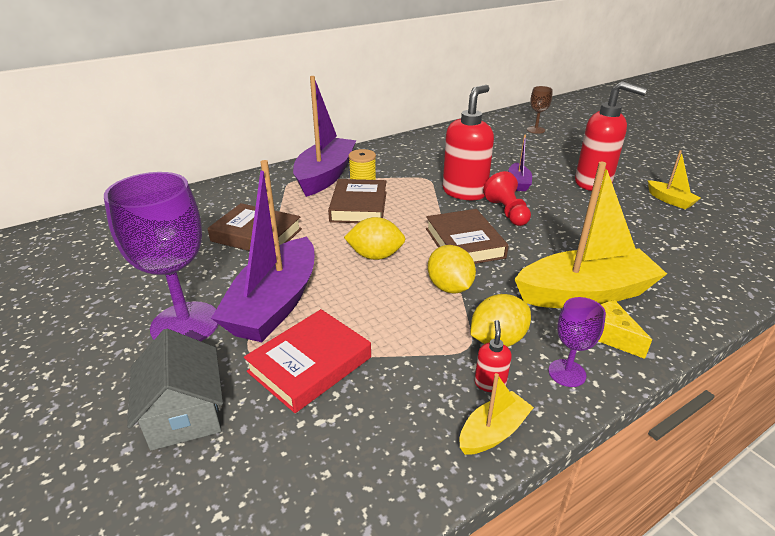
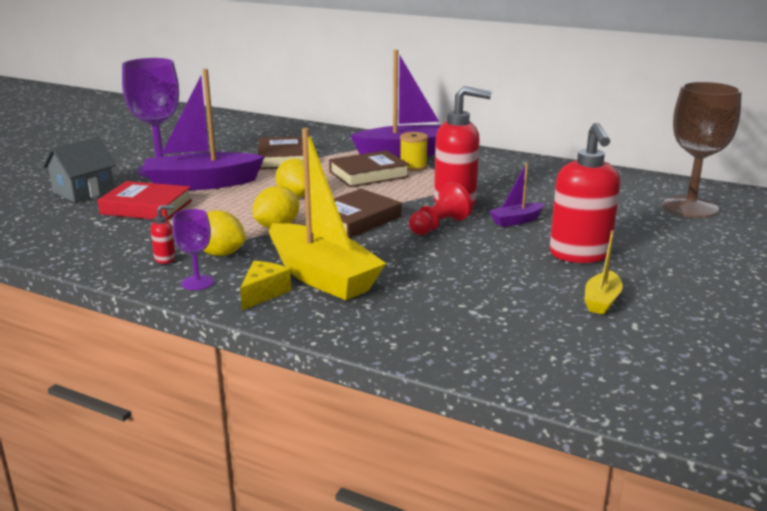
camera: 60 degrees right, 10 degrees down
(493, 432) = (115, 268): yellow boat -> none
(535, 130) = (690, 207): brown goblet -> brown goblet, size x2.02

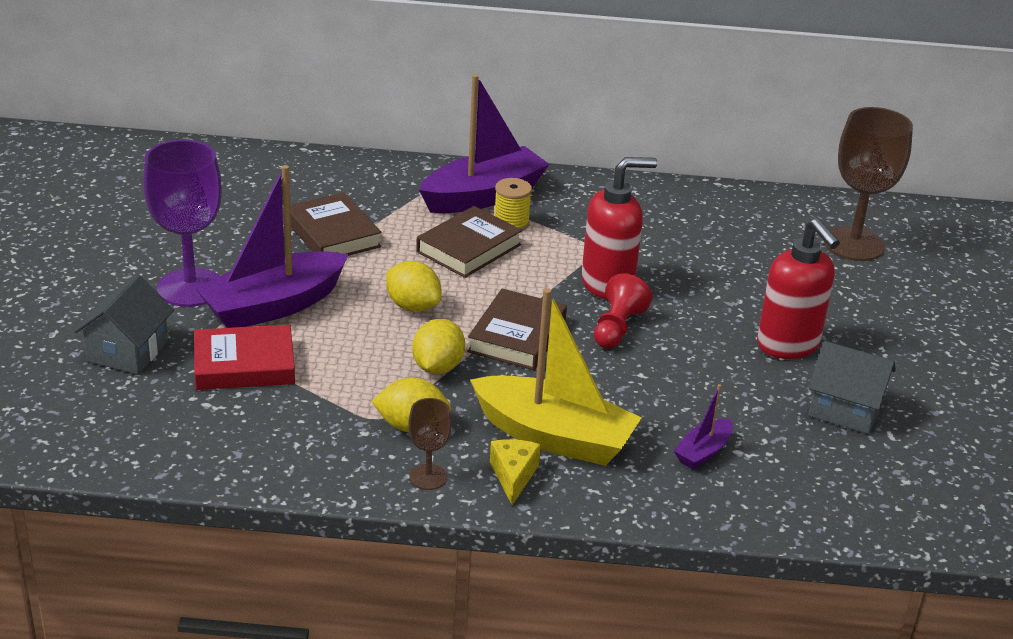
camera: 25 degrees left, 10 degrees up
(165, 259) = (357, 449): red soap dispenser -> none
(197, 282) = (428, 477): purple goblet -> brown goblet
(516, 221) = (692, 302): purple boat -> purple boat (703, 452)
(601, 301) = (845, 409): yellow boat -> grey house

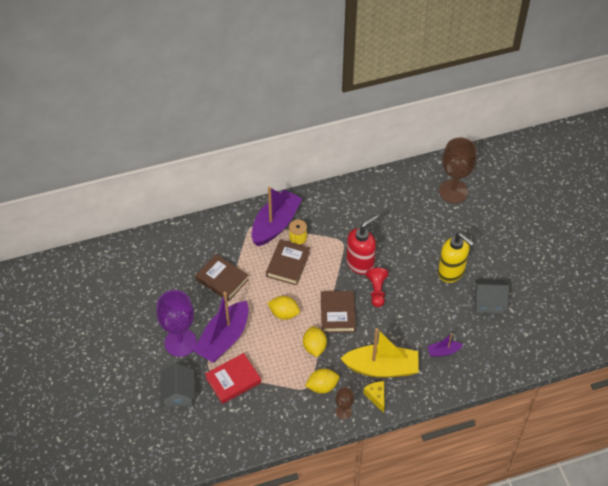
camera: 20 degrees left, 20 degrees up
(703, 452) = (443, 351): purple boat -> purple boat turned 60 degrees clockwise
(788, 345) = (451, 272): red soap dispenser -> yellow soap dispenser

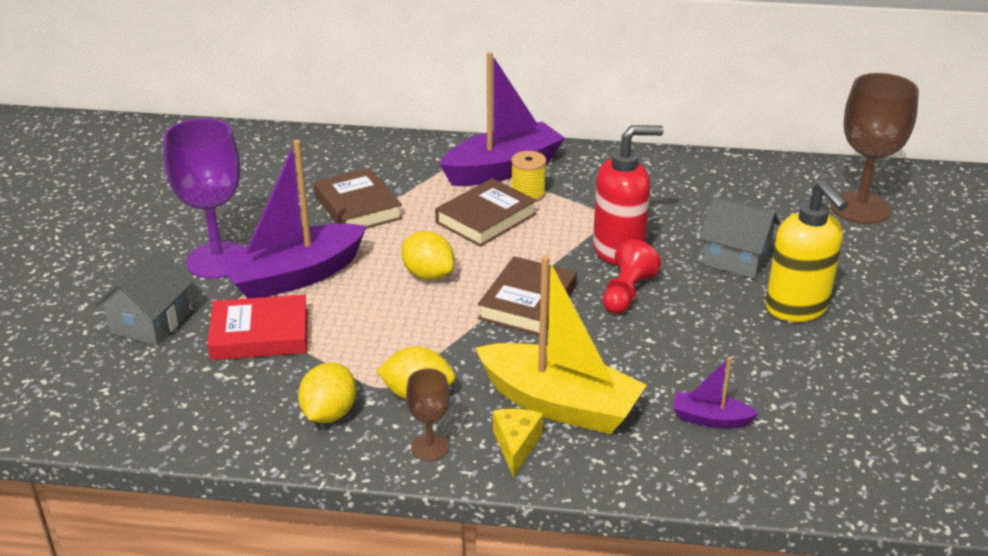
camera: 25 degrees right, 20 degrees down
(314, 347) = (448, 334): yellow lemon -> yellow lemon (329, 414)
(488, 302) = (856, 372): grey house -> grey house (735, 259)

